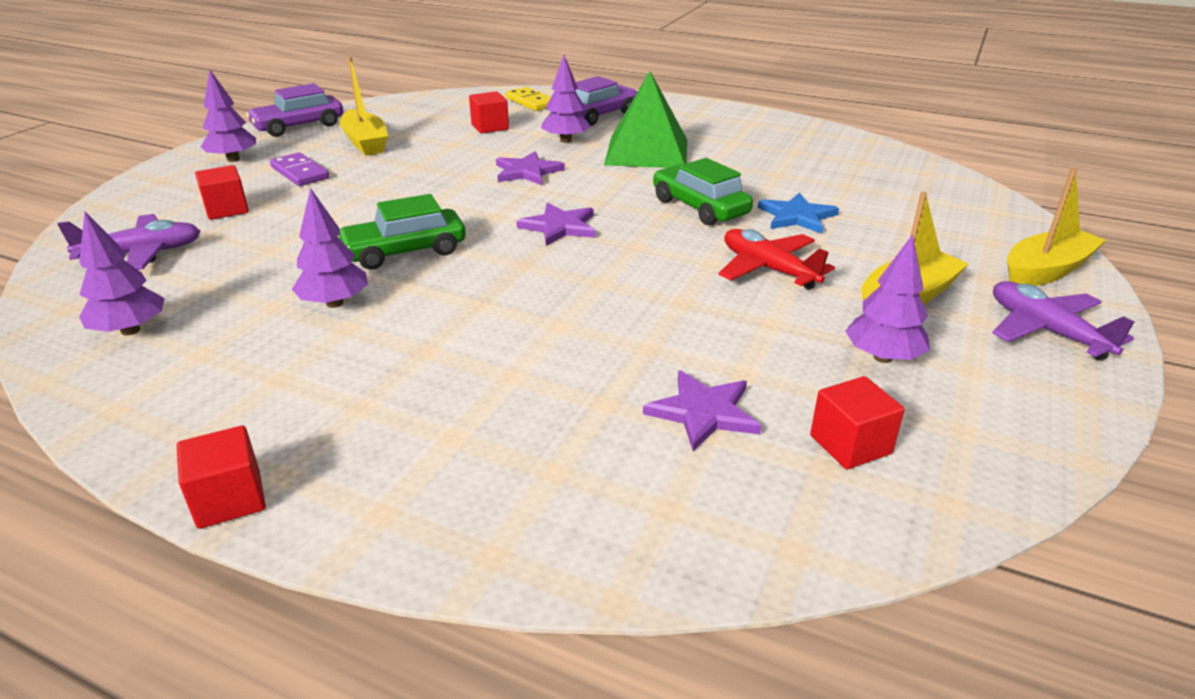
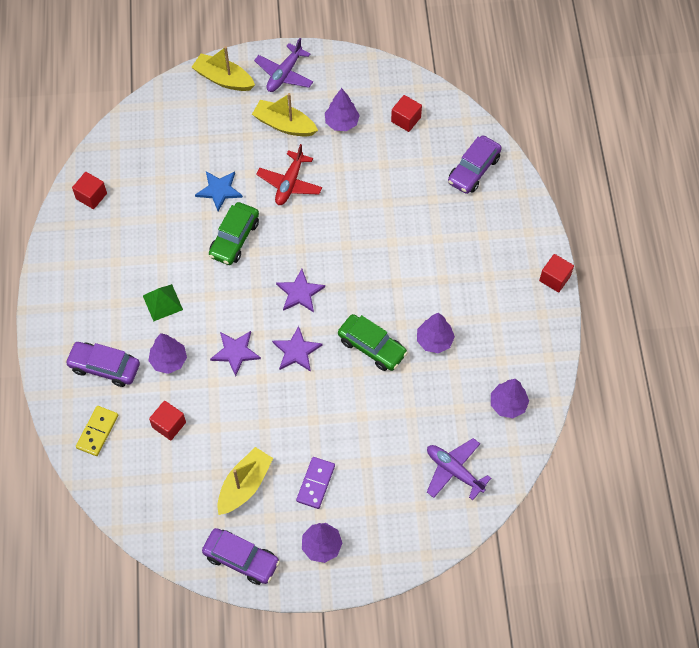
camera: 120 degrees left, 30 degrees up
(226, 209) = (386, 478): red cube -> red cube (91, 196)
(630, 496) = (473, 170): none -> purple car
(647, 152) = (162, 302): green pyramid -> green pyramid, size x0.55
(703, 412) = (417, 167): purple star -> purple star (296, 351)

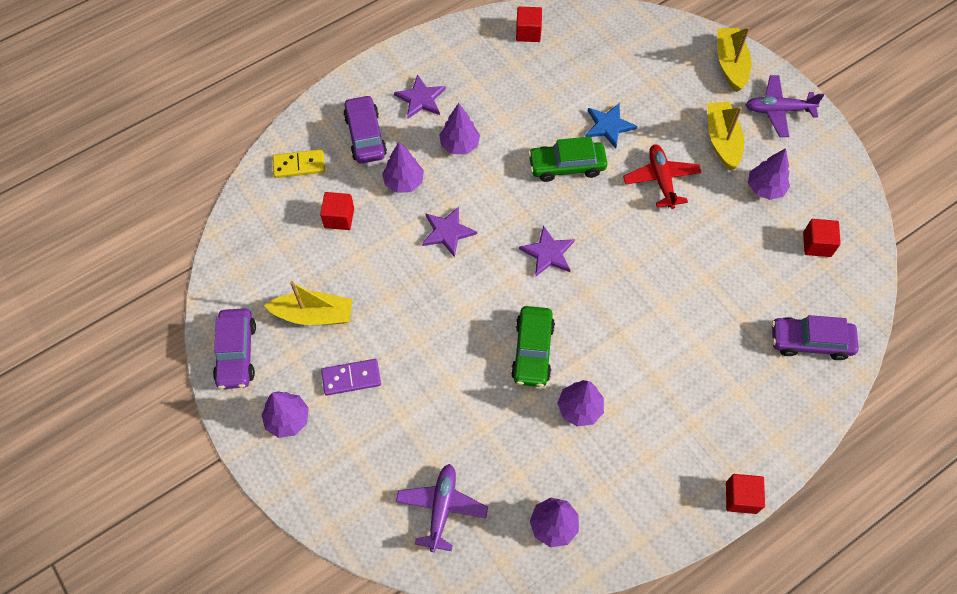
camera: 60 degrees right, 0 degrees up
(162, 302) = (459, 145): green pyramid -> purple tree
(290, 183) = (661, 180): red plane -> red plane turned 90 degrees clockwise
(296, 351) = (483, 284): purple star -> purple star (421, 99)

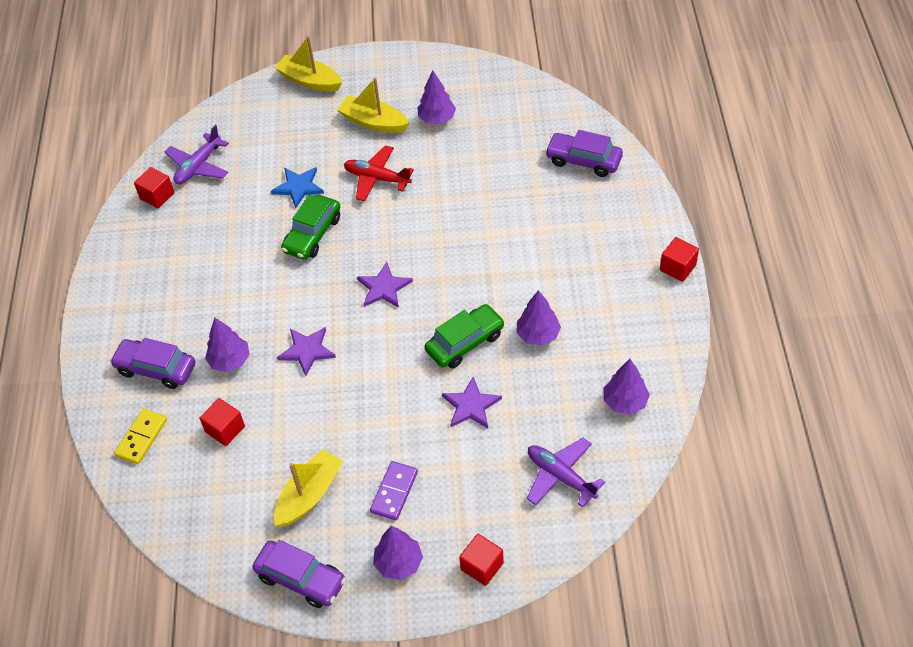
camera: 55 degrees left, 10 degrees down
(421, 99) = (154, 307): purple star -> purple star (471, 405)
(459, 145) = (227, 300): purple tree -> none
(532, 351) = (465, 342): green car -> green car turned 75 degrees counterclockwise
(778, 110) = (376, 74): purple plane -> purple plane (198, 166)
(810, 342) = (583, 160): purple car -> purple car turned 75 degrees clockwise
(817, 244) = (508, 114): red cube -> red cube (482, 566)

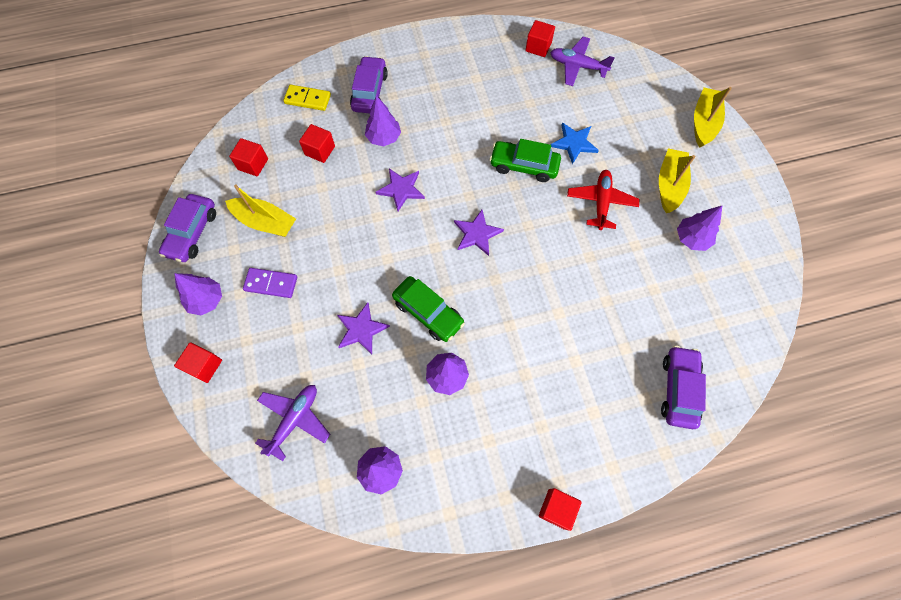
camera: 75 degrees right, 15 degrees up
(220, 505) = (253, 164): none -> red cube

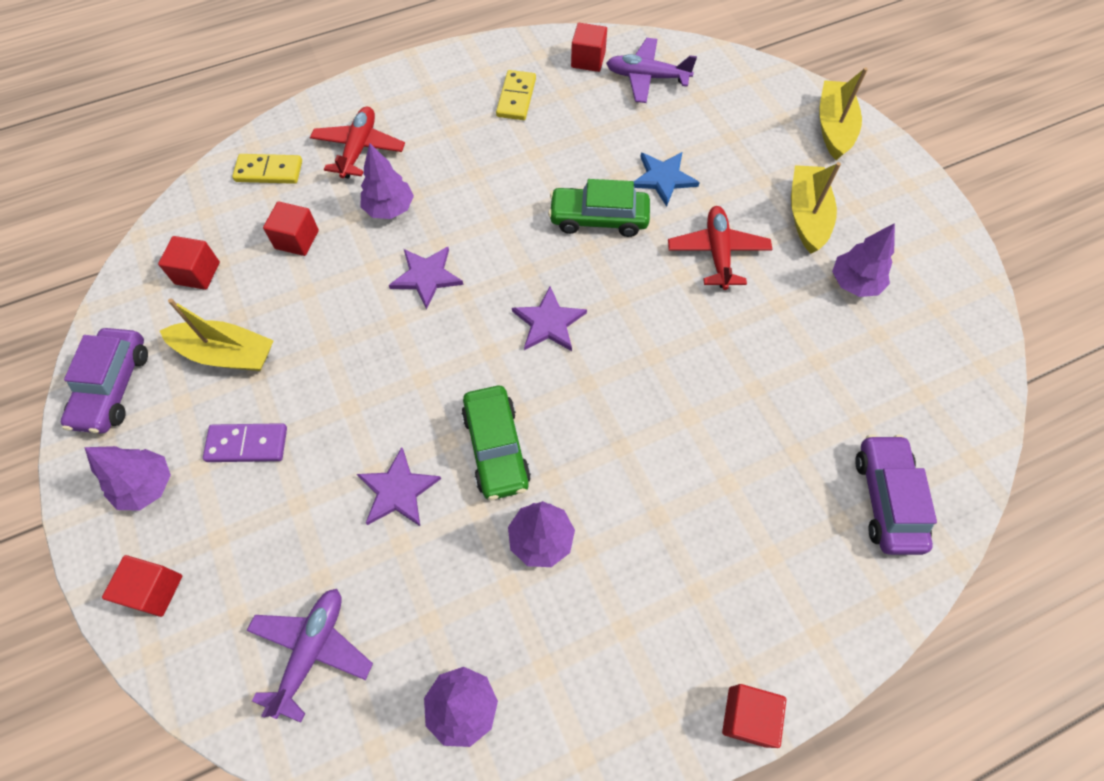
camera: 10 degrees left, 5 degrees down
(369, 92) = (359, 149): purple car -> red plane
(428, 312) = (496, 448): green car -> green car turned 45 degrees clockwise
(482, 69) = (516, 97): none -> yellow domino

